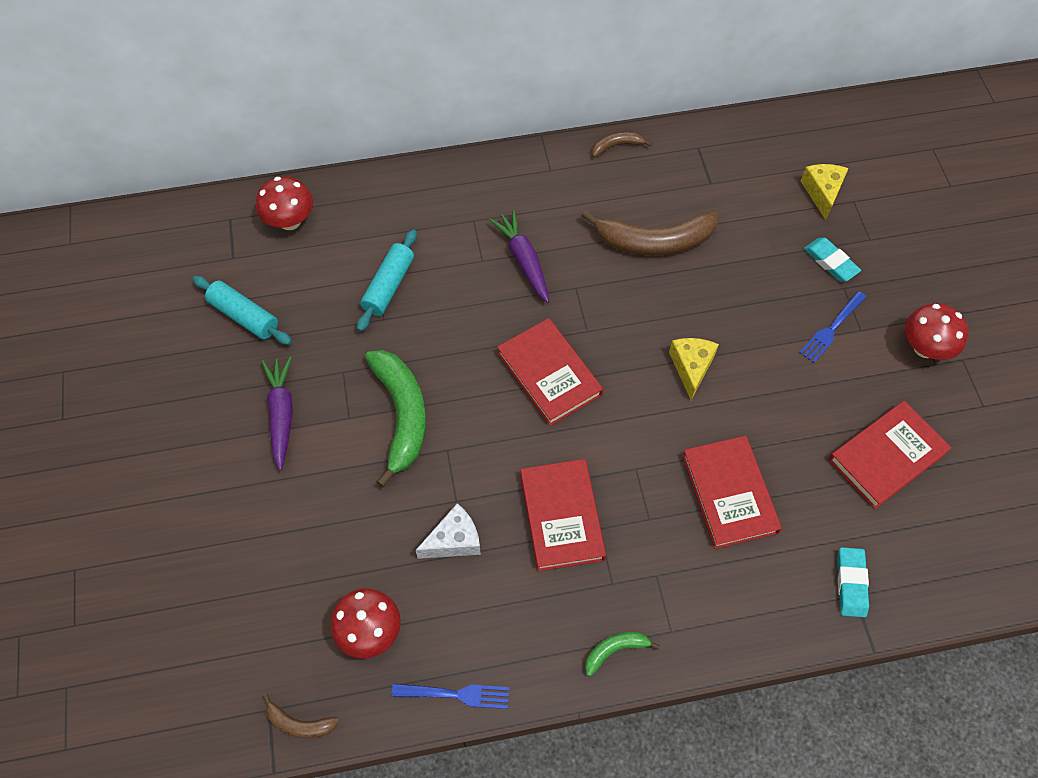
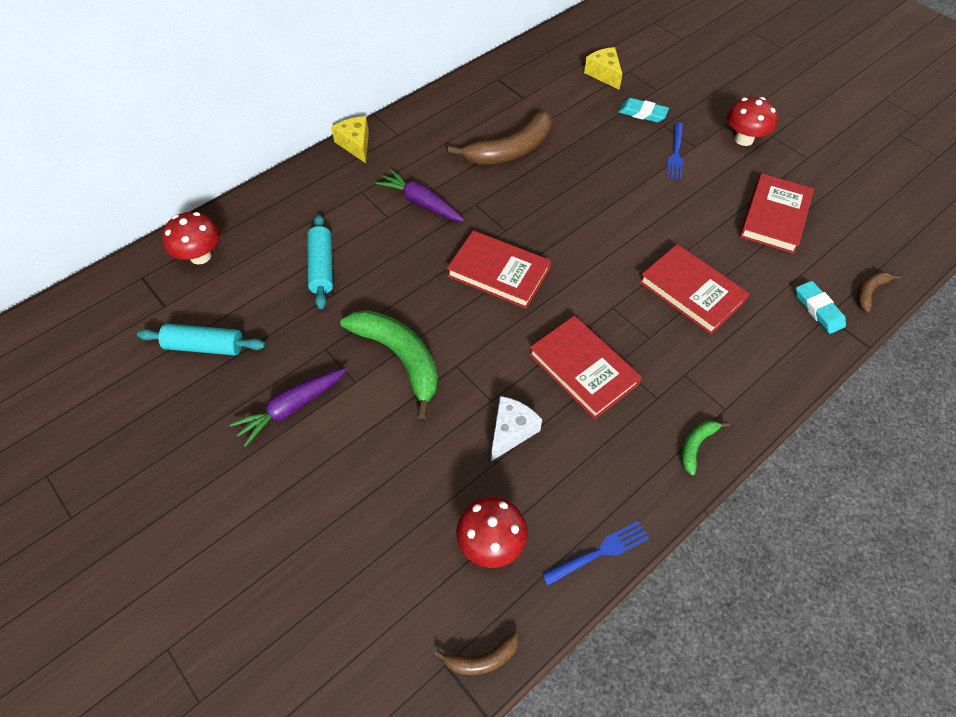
camera: 30 degrees left, 5 degrees down
(281, 414) = (292, 408): purple carrot -> purple carrot turned 90 degrees counterclockwise
(616, 146) = (437, 100): brown banana -> brown banana (869, 292)
(691, 367) = (600, 220): yellow cheese -> yellow cheese (355, 144)

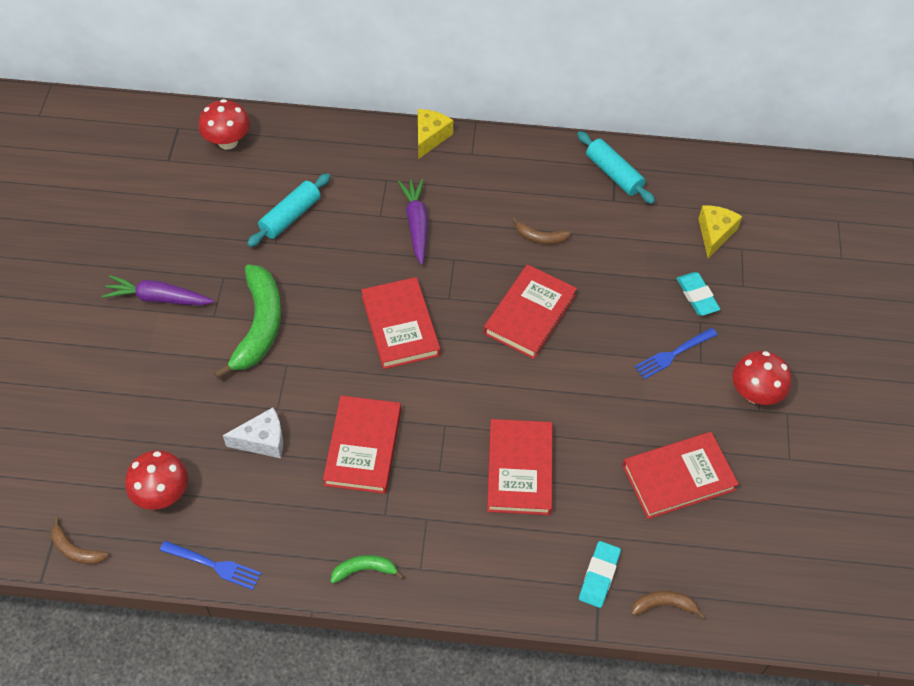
camera: 45 degrees right, 0 degrees up
(205, 346) = (159, 210): turquoise rolling pin -> turquoise rolling pin (614, 174)
(511, 150) = (540, 237): brown banana -> brown banana, size x0.48
(567, 198) = (529, 314): none -> red book

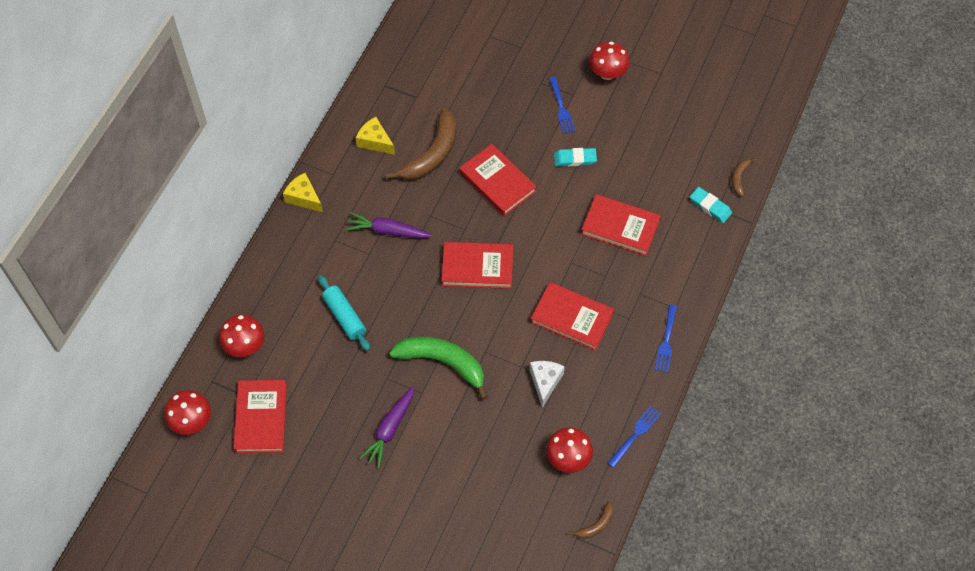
camera: 70 degrees left, 5 degrees up
(127, 125) = (192, 421): none -> red mushroom
(364, 570) = (666, 341): green banana -> blue fork
(540, 237) = (432, 154): brown banana -> brown banana, size x2.10
(614, 174) = (391, 88): turquoise rolling pin -> none
(678, 477) = (655, 139): red book -> red book (261, 418)
(697, 296) = (519, 77): turquoise eraser -> turquoise eraser (575, 159)
(715, 234) = (471, 47): yellow cheese -> yellow cheese (375, 141)

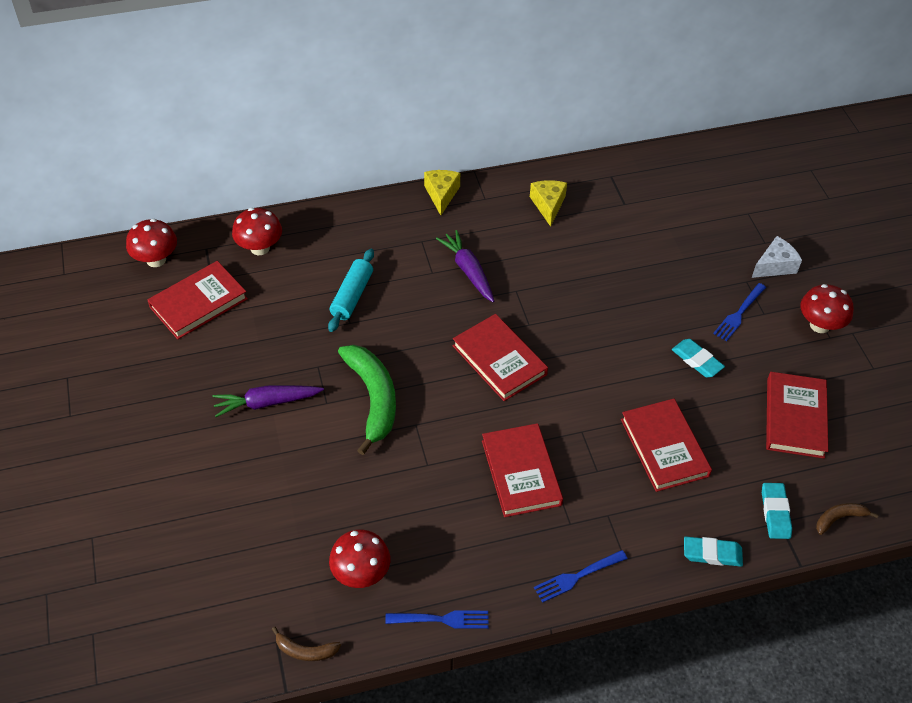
camera: 50 degrees right, 10 degrees down
(432, 154) = (580, 251): brown banana -> none
(497, 182) = (604, 317): red book -> red book (795, 418)
(545, 382) = (428, 496): white cheese -> white cheese (774, 266)
(708, 260) = (712, 553): none -> turquoise eraser

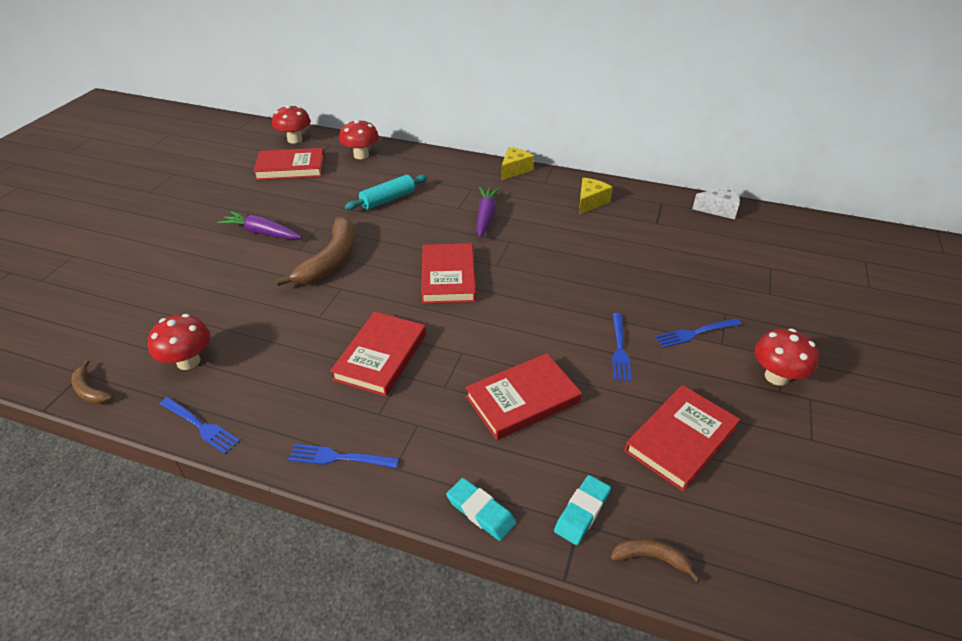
camera: 35 degrees right, 10 degrees down
(373, 398) = (331, 260): green banana -> brown banana
(664, 447) = (522, 399): red book -> red book turned 45 degrees clockwise
(697, 360) = (619, 349): turquoise eraser -> blue fork
(774, 266) = (765, 313): white cheese -> white cheese (719, 209)

